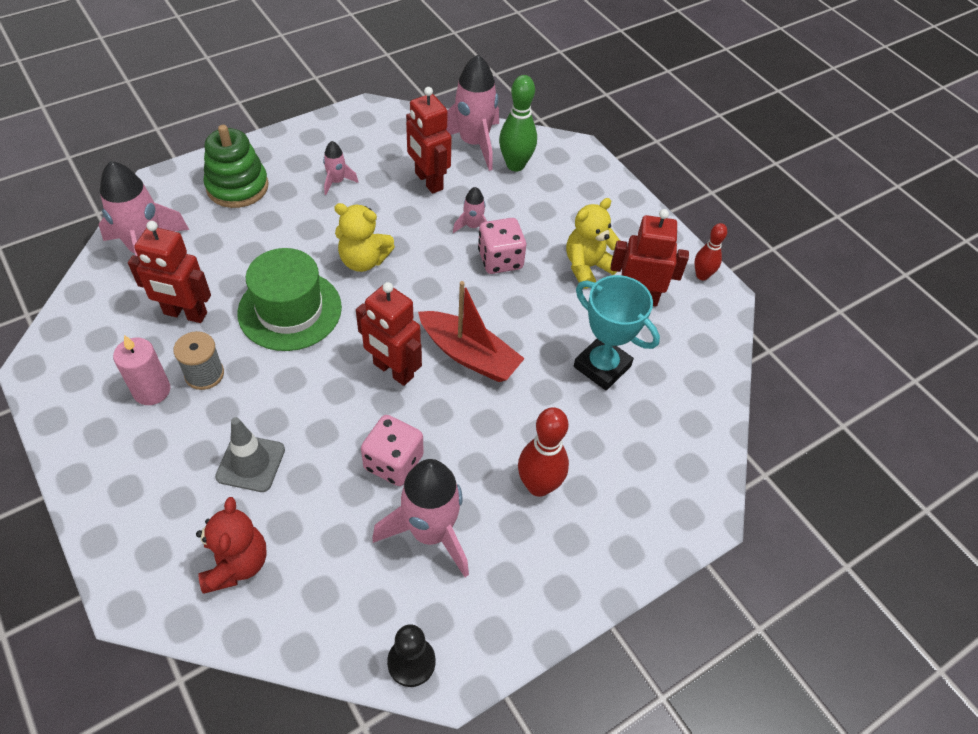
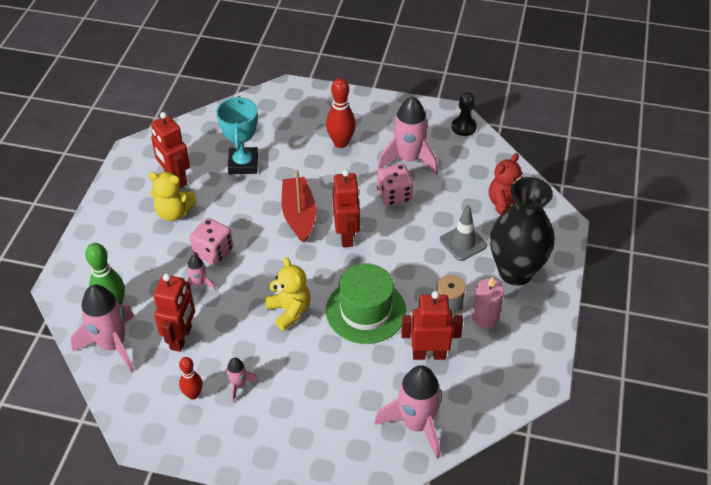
camera: 130 degrees left, 5 degrees down
(153, 472) = (515, 272): none -> black vase
(185, 314) = (429, 354): red robot -> red robot turned 60 degrees counterclockwise
(237, 187) = (308, 436): green stacking toy -> none
(702, 275) = (125, 165): red bowling pin -> red bowling pin (193, 394)

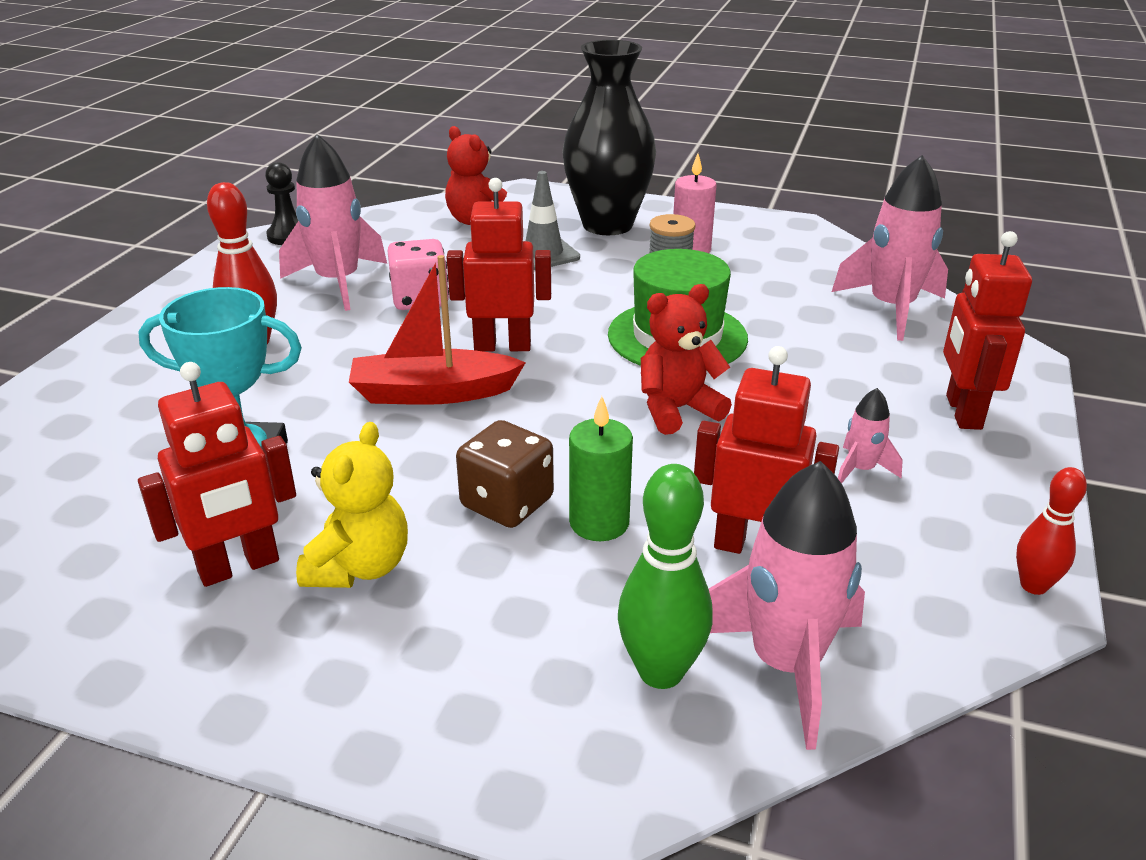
camera: 85 degrees left, 15 degrees down
(193, 394) = (897, 528): red bowling pin -> red bowling pin (1033, 585)
(199, 284) = (599, 523): pink rocket -> green candle
(213, 252) = (507, 503): pink dice -> brown dice
(289, 311) = (677, 409): yellow teddy bear -> red teddy bear
(429, 354) = (761, 292): red robot -> red robot (962, 412)

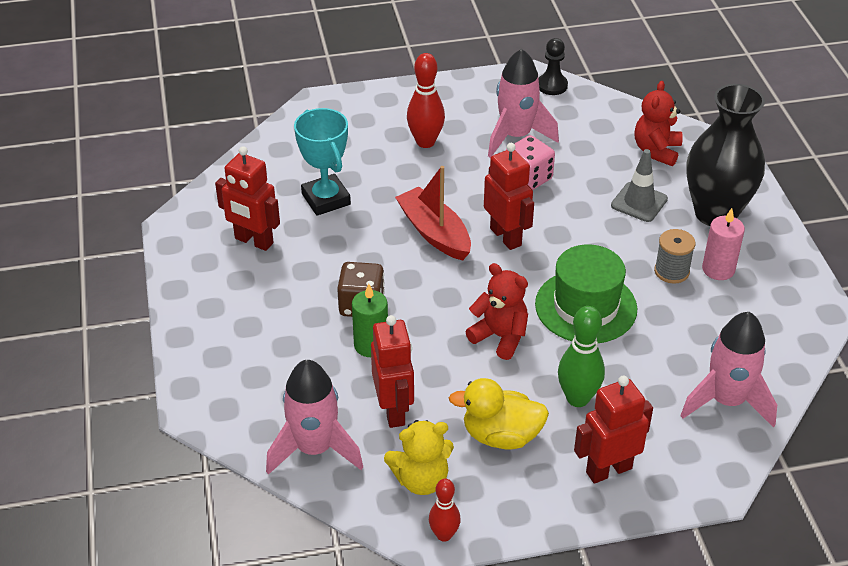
camera: 60 degrees right, 10 degrees up
(360, 567) = (280, 278): yellow teddy bear -> yellow teddy bear (421, 480)
(661, 672) = (281, 407): green bowling pin -> green bowling pin (577, 398)
(860, 470) = (501, 436): pink rocket -> yellow duck

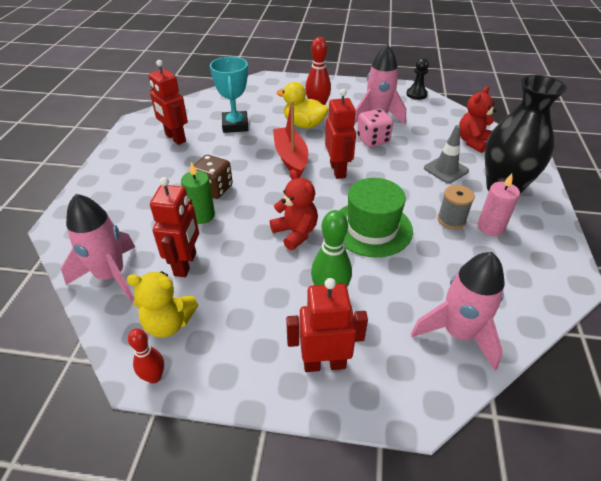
camera: 20 degrees right, 0 degrees up
(501, 436) = (252, 306): yellow duck -> yellow duck (304, 124)

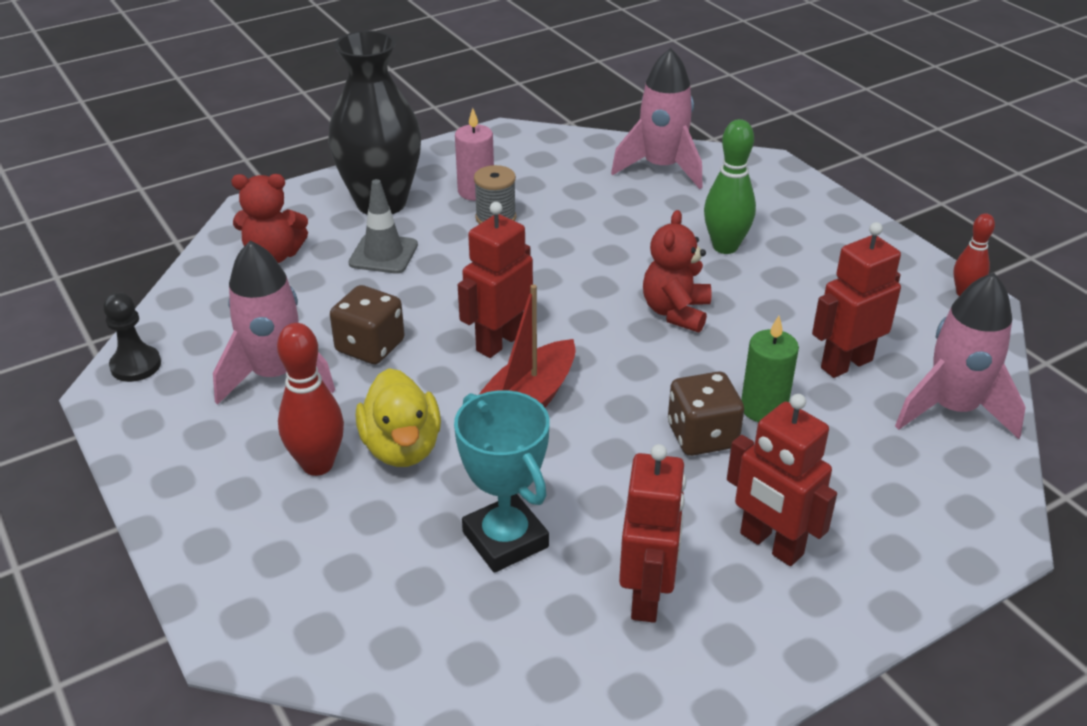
camera: 130 degrees left, 5 degrees down
(169, 323) = (917, 322): yellow teddy bear -> none
(235, 125) = (505, 539): turquoise trophy -> turquoise trophy turned 75 degrees counterclockwise
(324, 363) = (799, 216): red robot -> red robot (771, 544)
(371, 228) = (587, 263): green hat -> none
(373, 140) = (370, 346): pink dice -> brown dice

